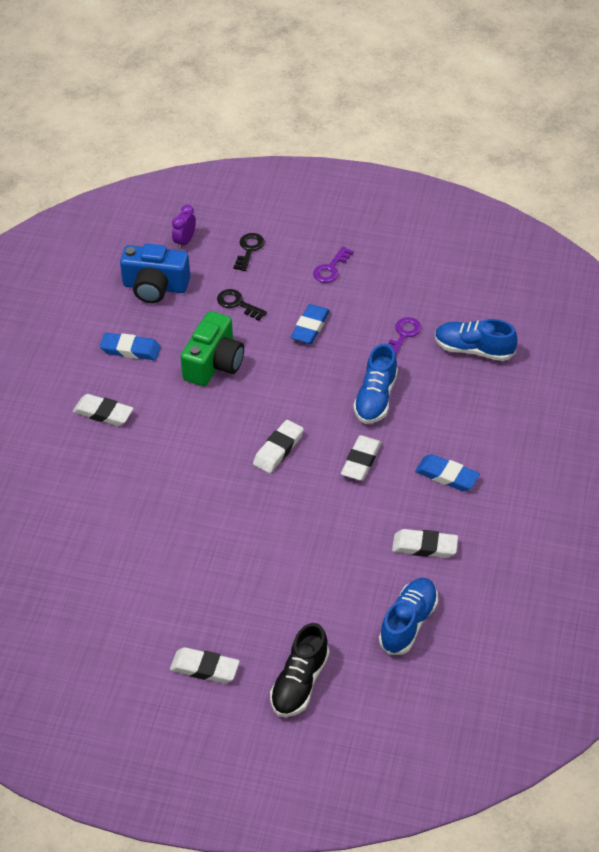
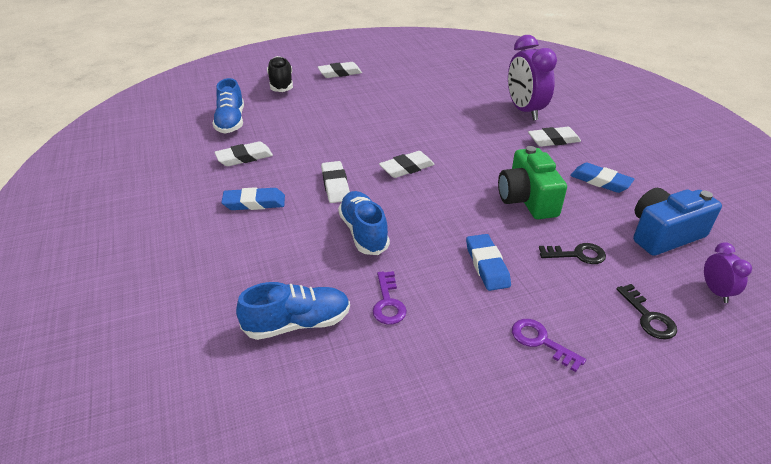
camera: 145 degrees right, 10 degrees down
(73, 468) = (524, 111): none -> purple clock
(130, 349) = (600, 181): blue eraser -> blue eraser turned 60 degrees clockwise
(278, 449) = (407, 168): white eraser -> white eraser turned 60 degrees clockwise
(331, 268) = (541, 342): purple key -> purple key turned 45 degrees counterclockwise

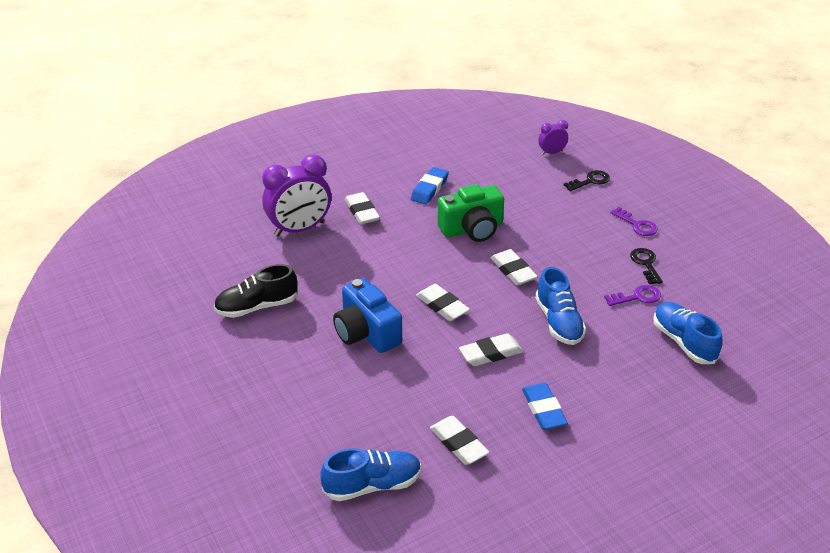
camera: 100 degrees left, 0 degrees up
(281, 84) = (243, 460): black shoe -> black shoe (257, 307)
(340, 73) = (201, 399): white eraser -> white eraser (513, 271)
(363, 232) = (558, 322): blue shoe -> blue shoe turned 75 degrees counterclockwise
(487, 265) = (570, 249): blue eraser -> none
(541, 342) = (636, 225): purple key -> purple key turned 75 degrees counterclockwise
(577, 255) = (538, 206): black key -> black key (646, 264)
(664, 234) = (496, 165): blue camera -> blue camera (366, 332)

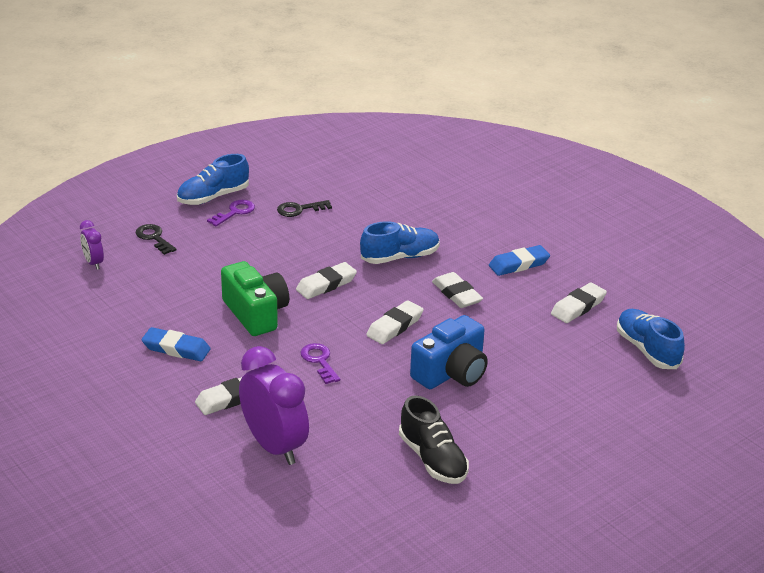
camera: 100 degrees left, 5 degrees down
(637, 297) = (352, 215): purple key -> purple key (319, 361)
(683, 342) = (408, 195): blue shoe -> blue shoe (213, 197)

